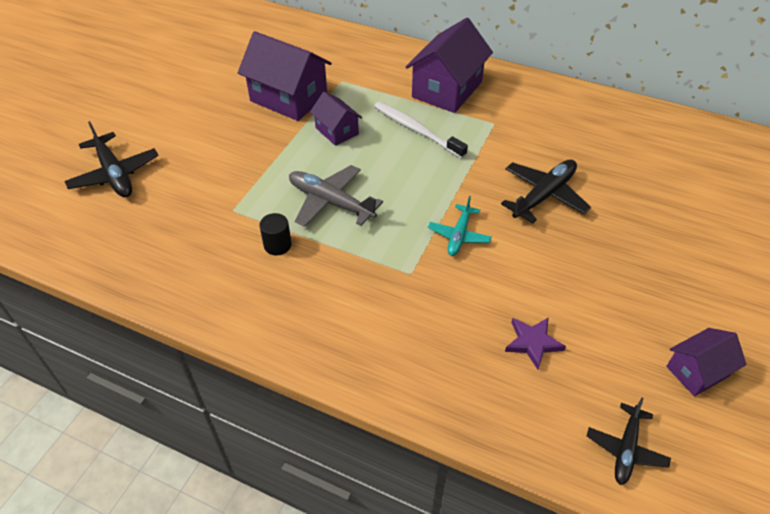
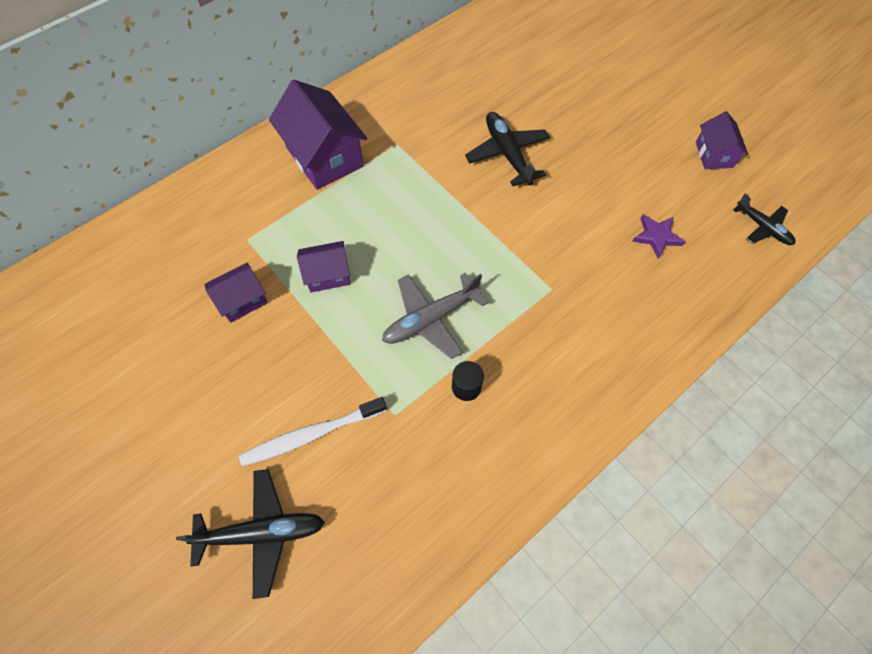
camera: 65 degrees left, 15 degrees up
(288, 98) = (242, 300): purple house -> purple house, size x0.55
(417, 130) = (369, 207): white toothbrush -> white toothbrush (312, 434)
(459, 235) = (524, 234): turquoise plane -> none

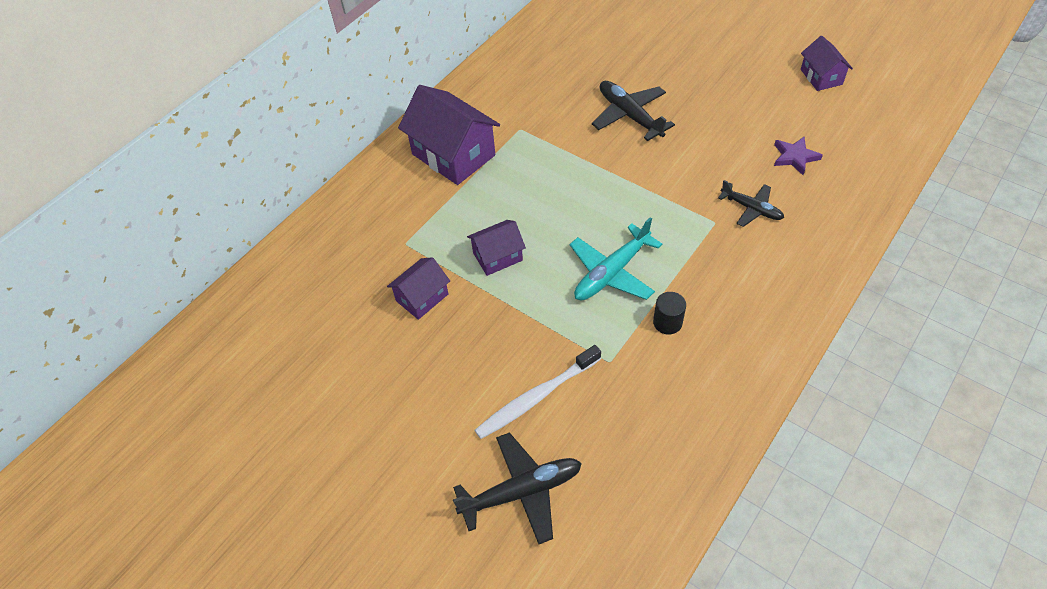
camera: 10 degrees left, 10 degrees down
(431, 318) = (612, 272): grey plane -> turquoise plane
(762, 227) = (886, 129): black plane -> black plane (751, 208)

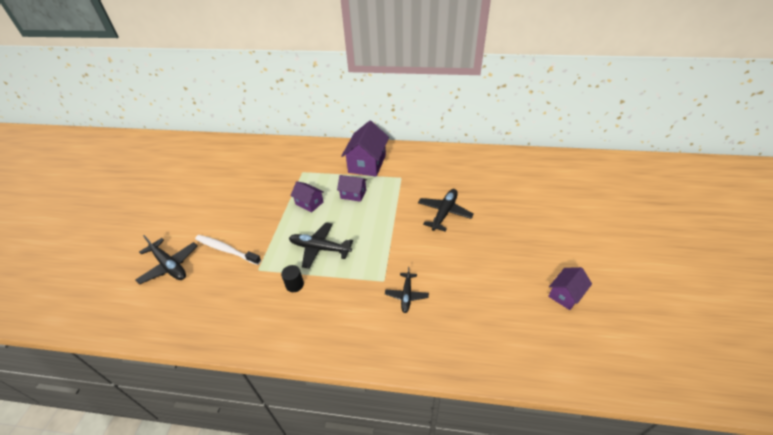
camera: 60 degrees right, 10 degrees down
(422, 297) = (272, 189): purple house -> purple house (353, 194)
(612, 272) = (320, 248): turquoise plane -> black plane
(795, 157) = (470, 304): purple star -> none

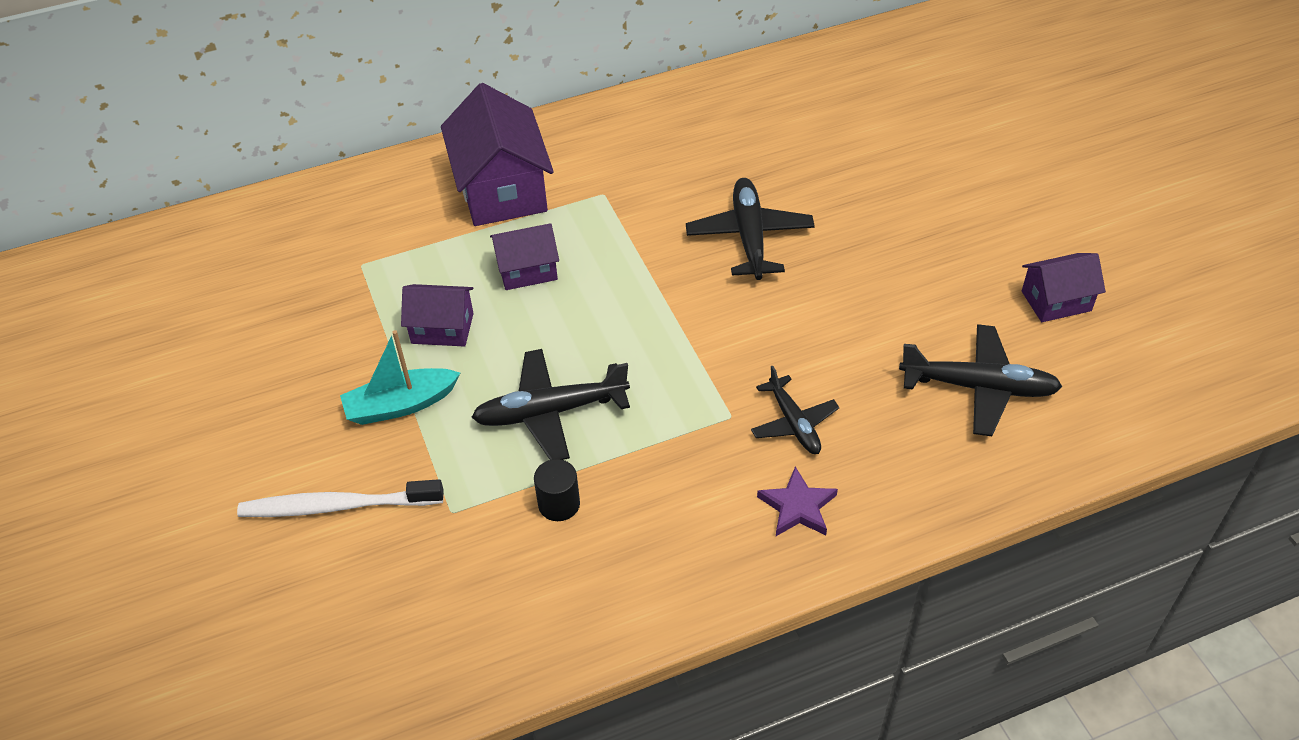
camera: 30 degrees left, 5 degrees up
(169, 265) = (227, 598): black plane -> black plane (978, 387)
(274, 224) = (401, 405): none -> turquoise boat
(381, 332) = (797, 507): none -> purple star
(565, 294) = (1056, 301): purple house -> purple house turned 60 degrees clockwise

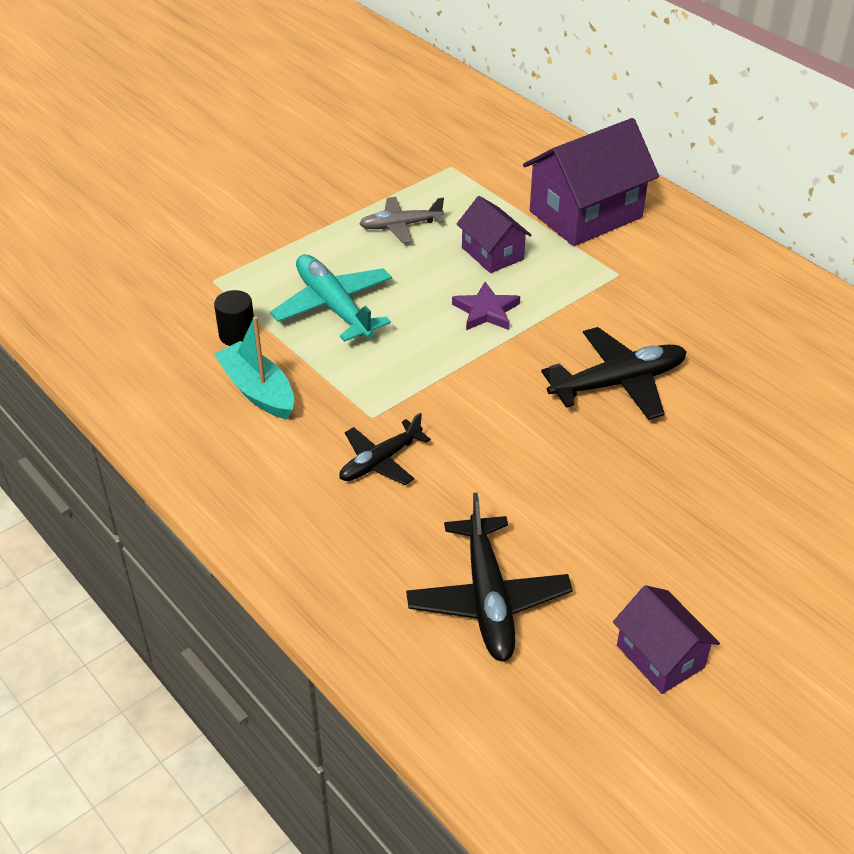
camera: 70 degrees right, 5 degrees down
(338, 506) = (201, 225): white toothbrush -> none
(401, 405) = (310, 227): turquoise boat -> turquoise boat (258, 391)
(442, 328) = (401, 226): purple house -> grey plane
(551, 412) = (334, 307): black plane -> turquoise plane
(797, 507) = (279, 482): purple star -> purple star (486, 311)

